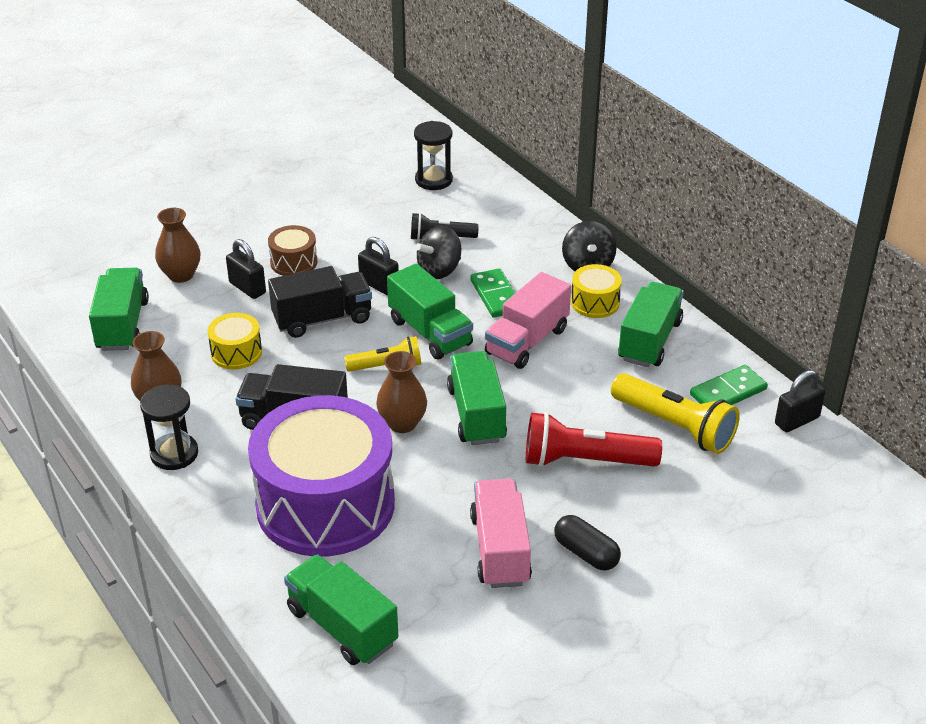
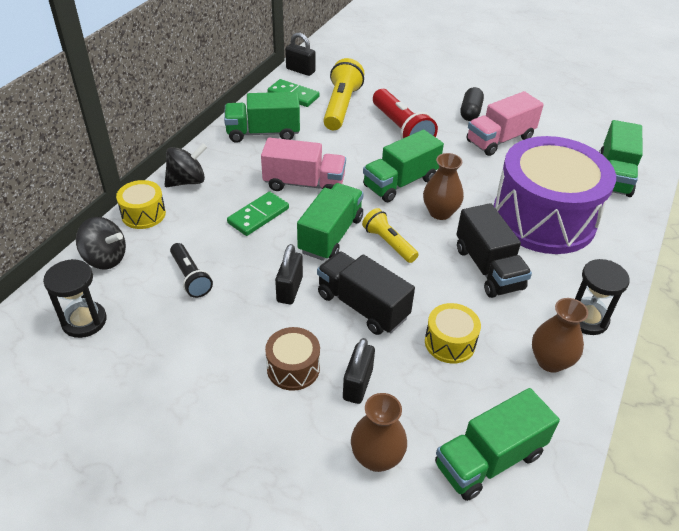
camera: 120 degrees left, 5 degrees up
(439, 270) = (243, 260): black spinning top -> black spinning top (105, 259)
(595, 302) = (234, 166): yellow drum -> yellow drum (143, 214)

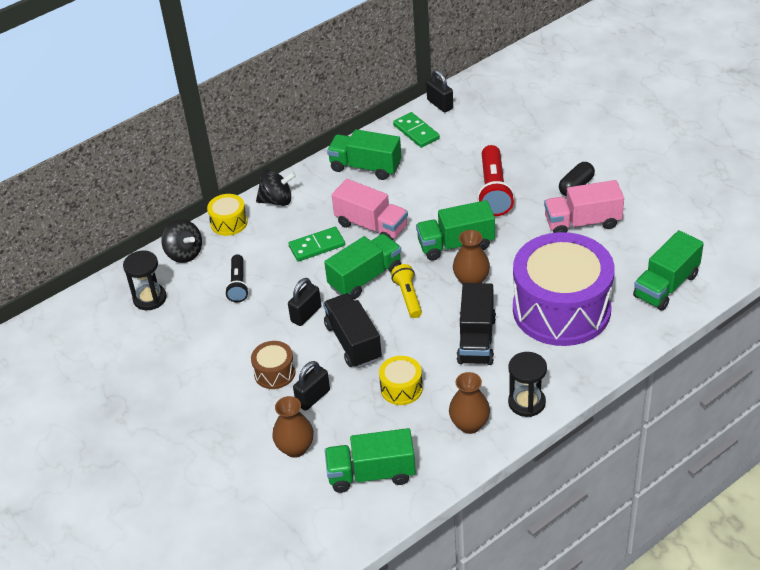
camera: 30 degrees right, 0 degrees up
(341, 106) = (453, 154): yellow flashlight -> none

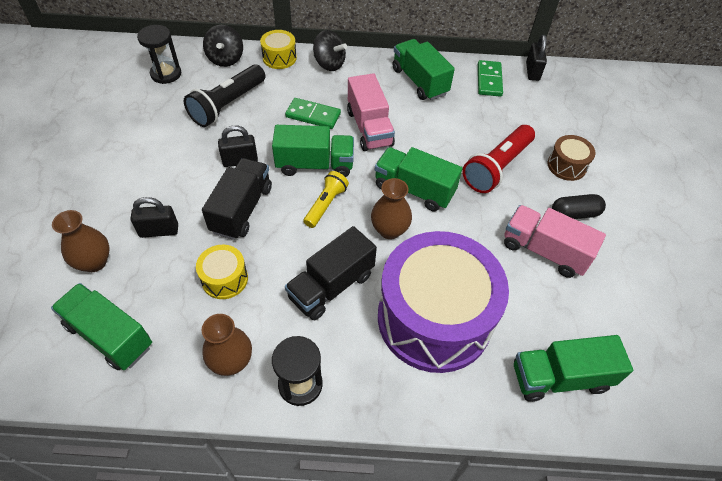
camera: 35 degrees right, 10 degrees up
(238, 285) = (228, 105): black flashlight -> black flashlight, size x1.64
(274, 373) = (162, 189): brown drum -> brown drum (566, 166)

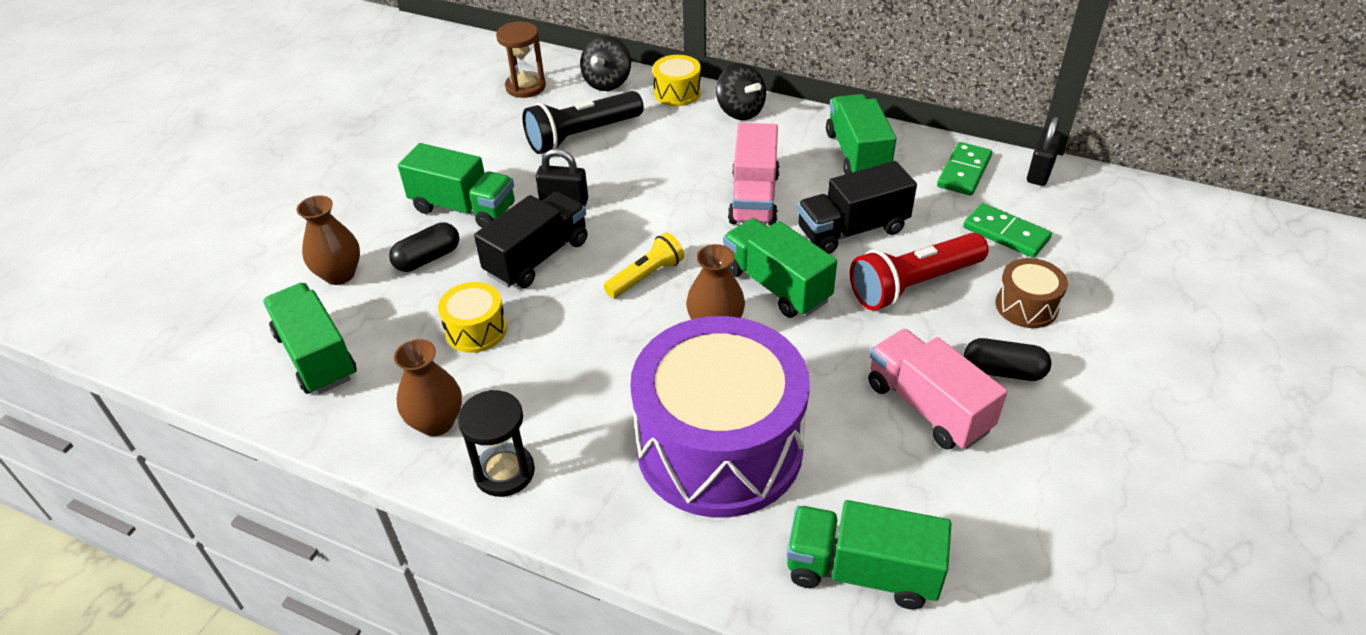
camera: 25 degrees right, 10 degrees down
(159, 231) = (428, 258): black padlock -> black capsule
(166, 74) = (525, 87): black hourglass -> brown hourglass
(313, 115) = (685, 168): green domino -> green domino (1006, 233)
(315, 165) = (657, 227): green truck -> green truck (463, 208)
(331, 286) = (603, 372): black truck -> black truck (852, 230)

